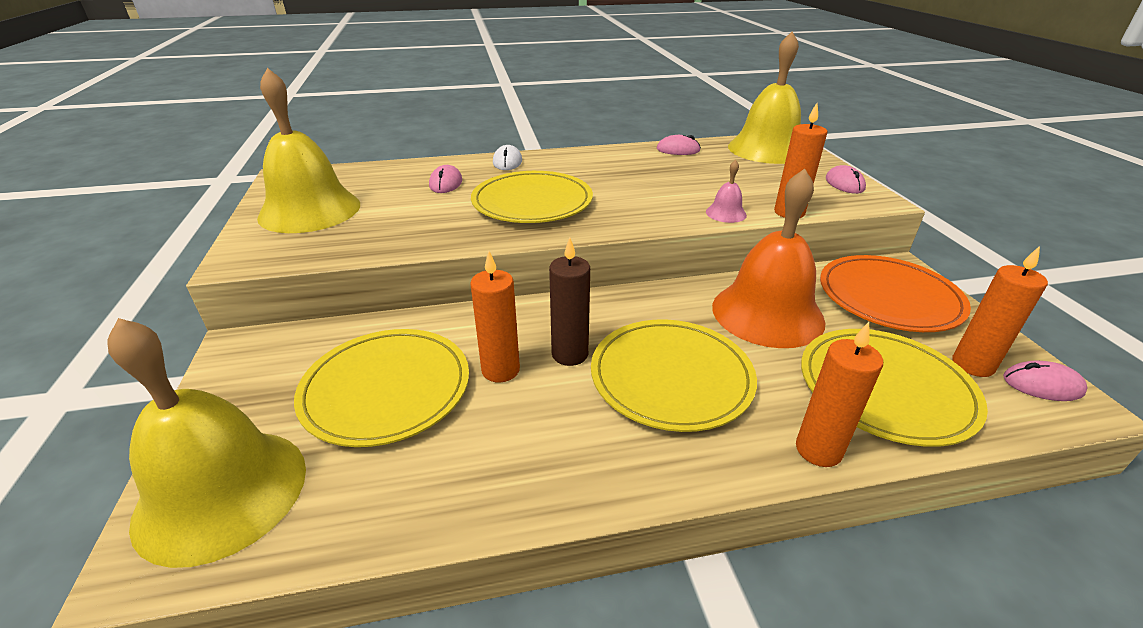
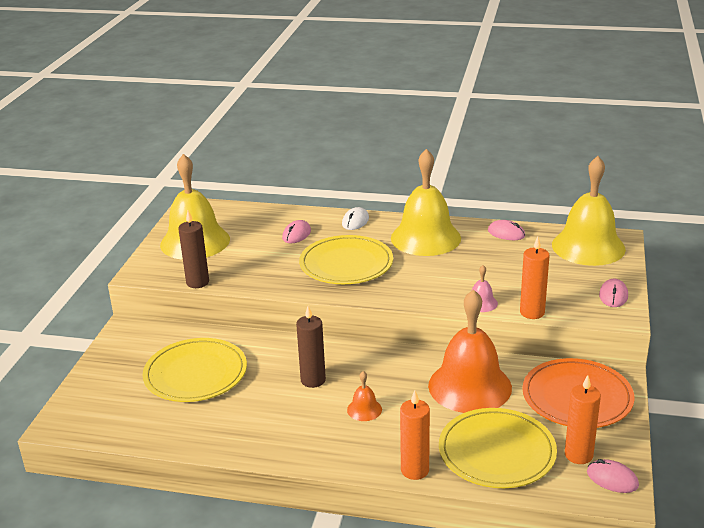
camera: 25 degrees right, 5 degrees down
(222, 493) = (97, 404): yellow bell -> yellow bell (425, 238)
(339, 256) = (197, 282): none -> brown candle
(500, 370) = (265, 379): orange candle -> none
(671, 377) = (364, 409): yellow plate -> orange bell

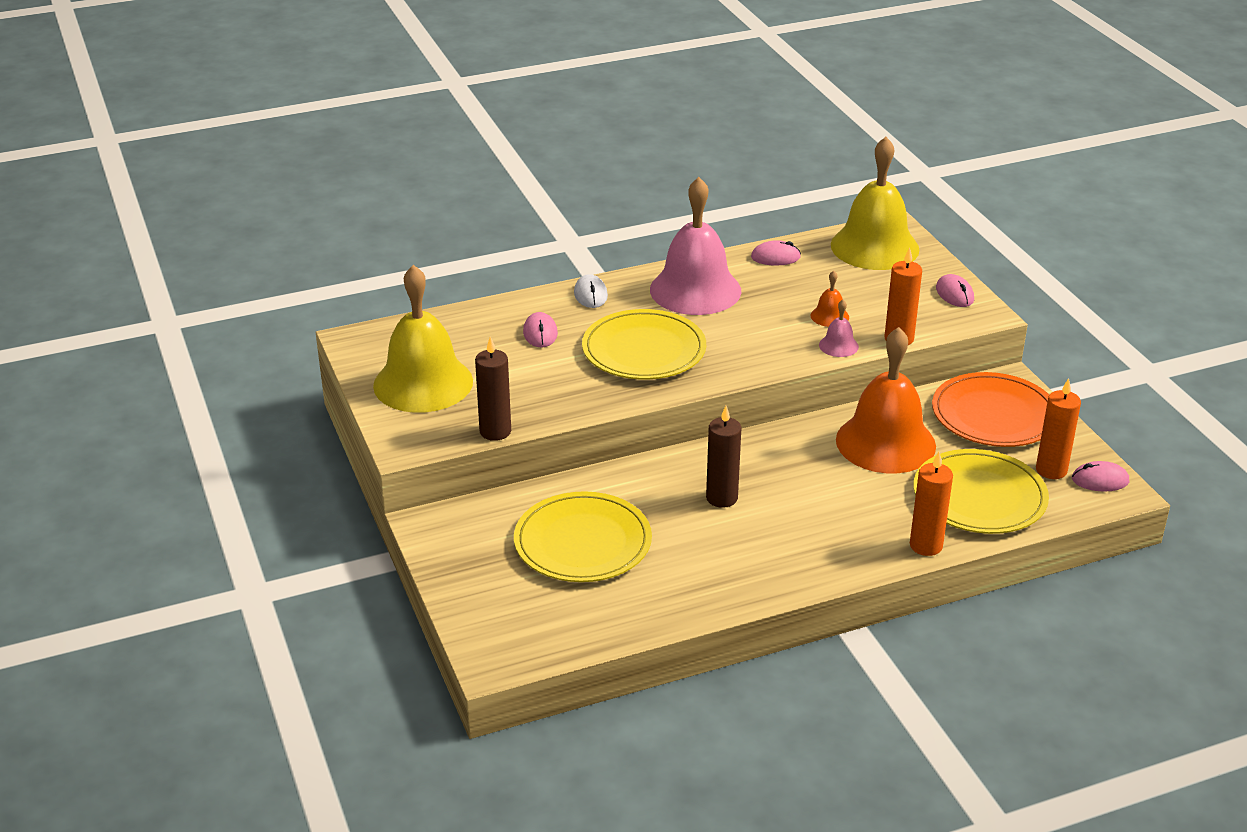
camera: 35 degrees left, 5 degrees up
(364, 409) = (810, 507): orange bell -> orange bell (829, 316)
(425, 238) = (695, 290): yellow bell -> pink bell

